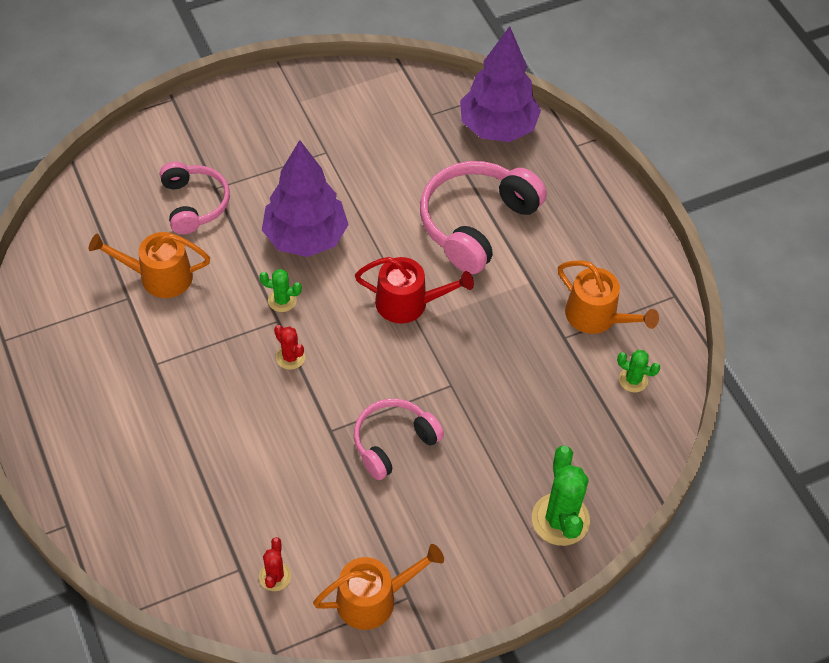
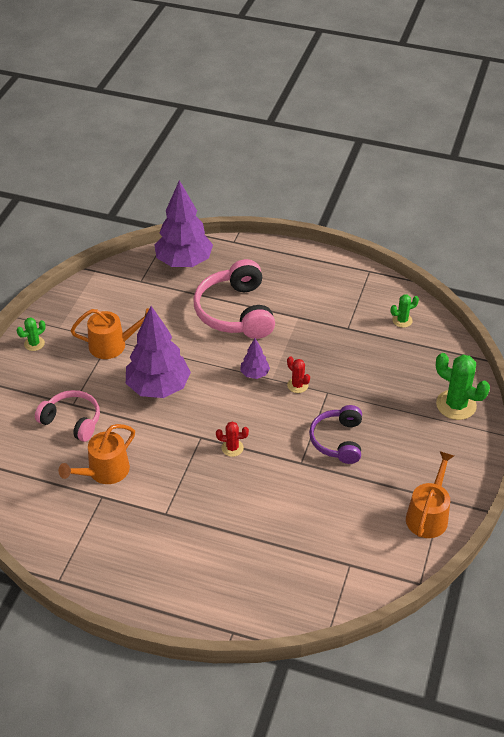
camera: 45 degrees left, 10 degrees down
(275, 576) = (371, 551): red cactus -> red cactus (297, 385)
(282, 300) = (189, 426): green cactus -> green cactus (34, 344)
(393, 442) = (338, 440): pink headphones -> purple headphones
(408, 303) = (254, 374): red watering can -> purple tree
(596, 316) = (349, 307): orange watering can -> orange watering can (112, 345)

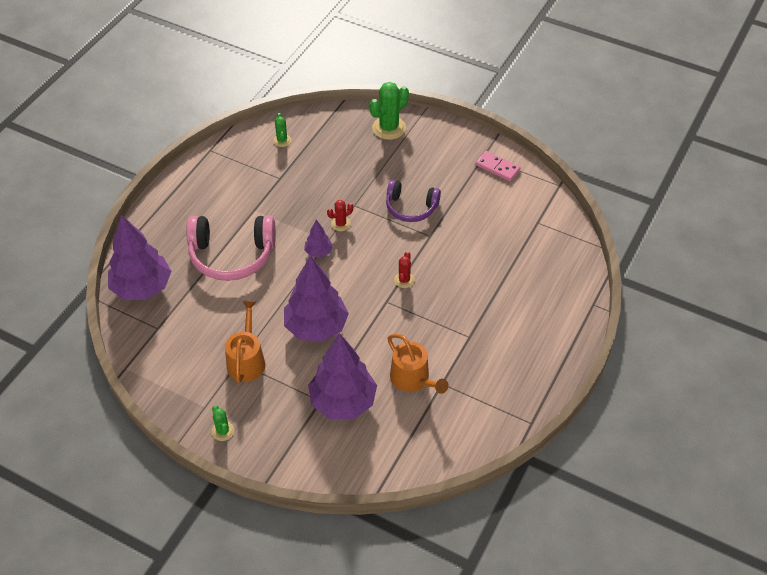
camera: 80 degrees left, 5 degrees up
(72, 421) = (343, 402): pink headphones -> purple tree
(428, 515) = (497, 167): orange watering can -> pink domino

